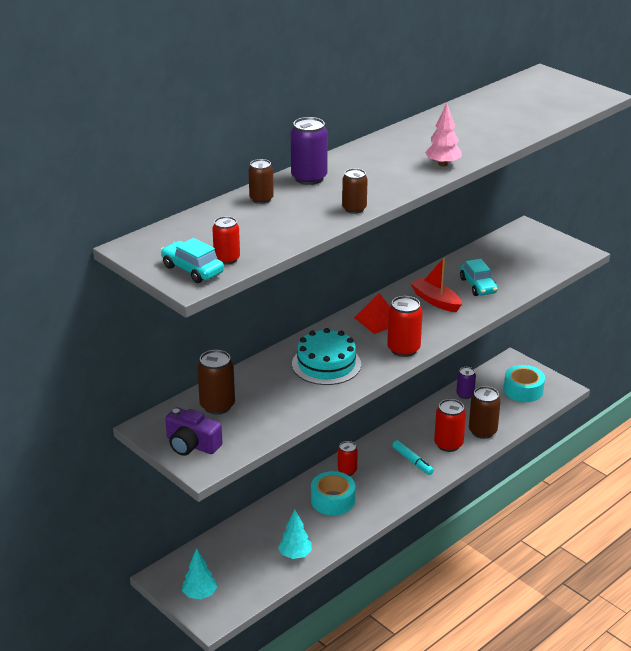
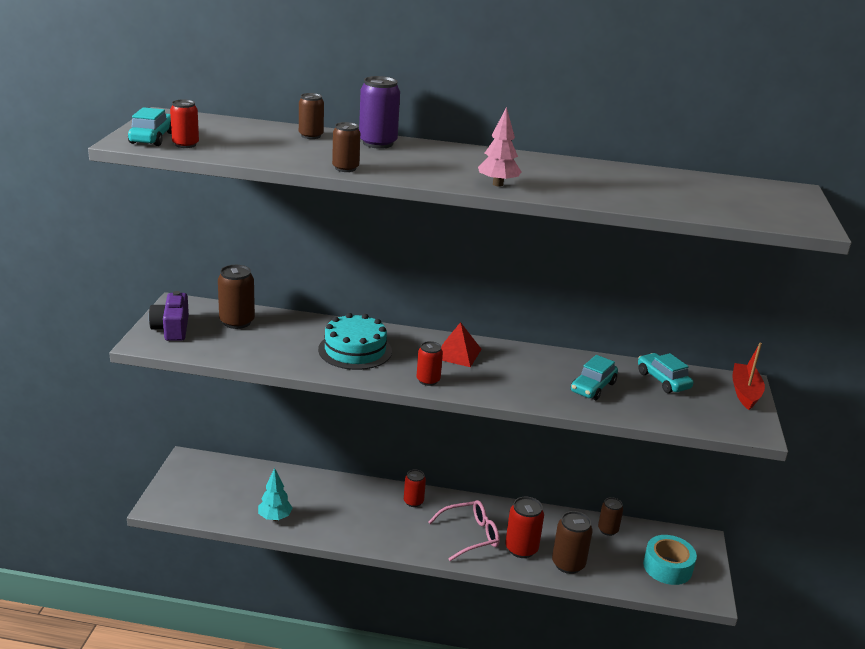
camera: 50 degrees right, 5 degrees down
(199, 594) = (182, 487): turquoise tree -> none
(333, 500) = (365, 509): turquoise tape -> none
(403, 349) = (428, 380): red can -> red can, size x0.65
(412, 461) = (470, 535): turquoise marker -> pink glasses
(435, 301) = (532, 373): red boat -> red boat (745, 392)
(465, 394) = (608, 530): purple can -> brown can
(495, 255) = (663, 380): none -> turquoise car

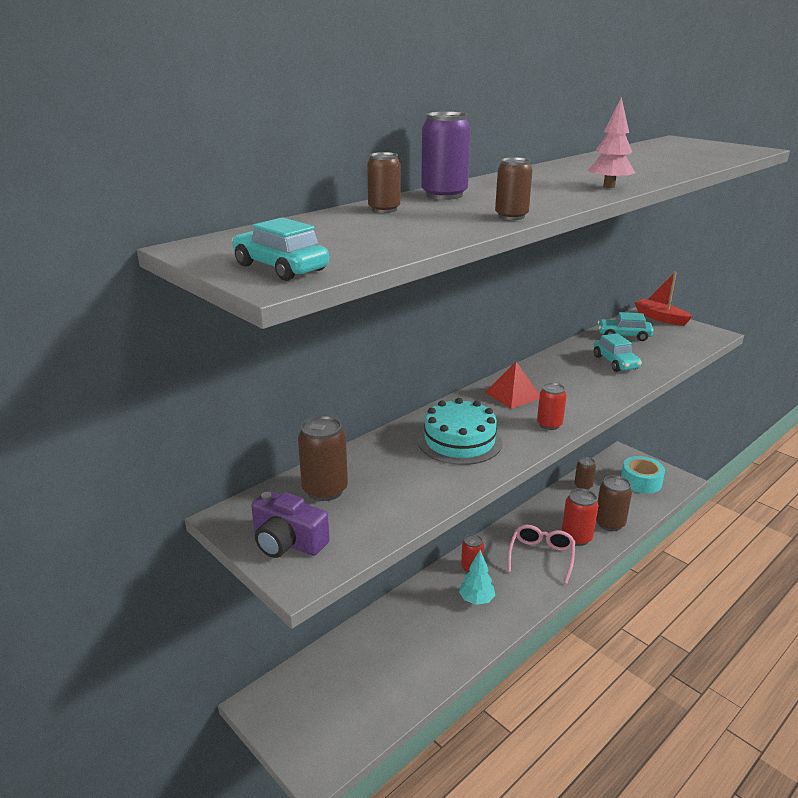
camera: 50 degrees left, 0 degrees up
(185, 144) = (335, 258): red can -> none
(275, 517) = (419, 673): turquoise tree -> turquoise tree (476, 600)

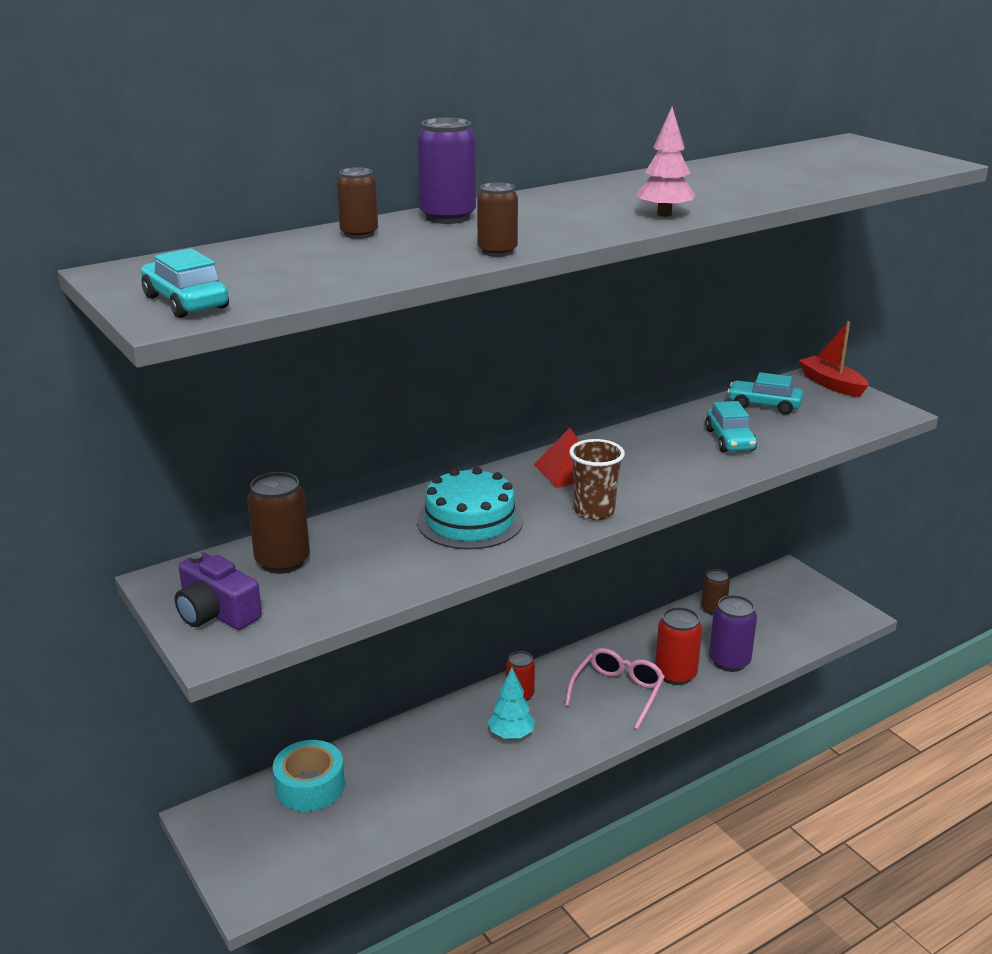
camera: 10 degrees right, 0 degrees up
(549, 424) = (594, 511): red can -> brown cup
(609, 523) = (729, 661): brown can -> purple can
(641, 481) = (798, 612): turquoise tape -> turquoise tape (310, 786)

